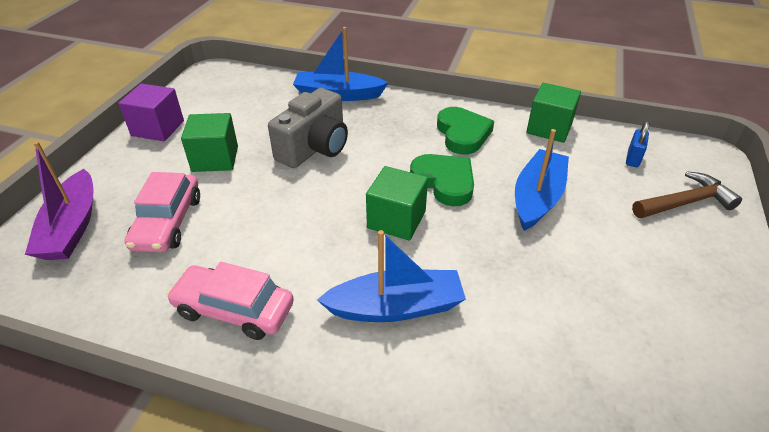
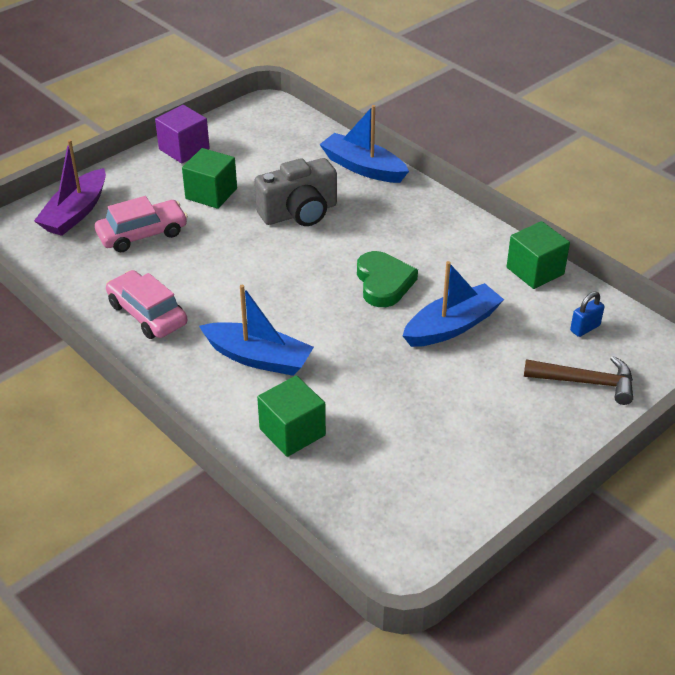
camera: 30 degrees right, 0 degrees up
(168, 222) = (142, 234): pink car -> pink car turned 150 degrees counterclockwise
(396, 220) = (314, 298): green cube -> green cube (292, 432)
(462, 134) = (443, 246): green heart -> none

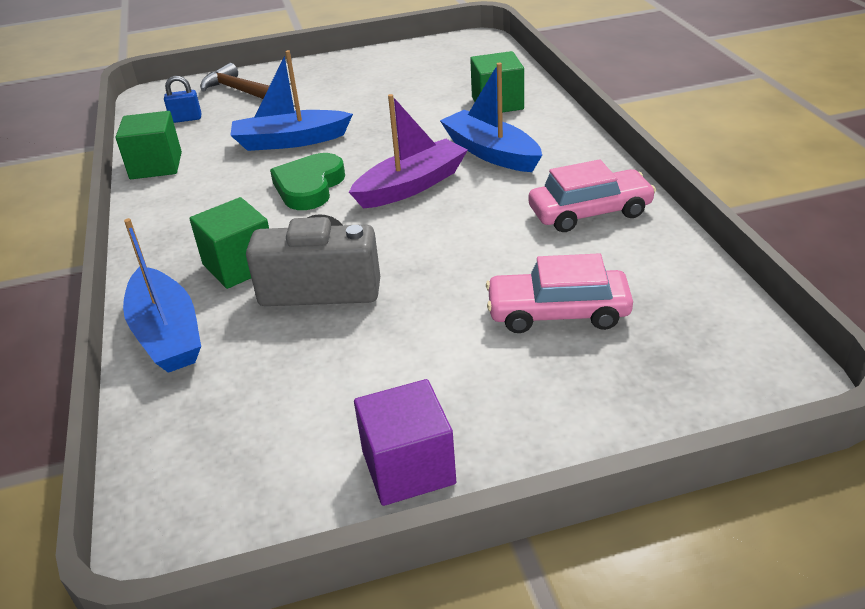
camera: 150 degrees left, 5 degrees down
(75, 213) = (657, 379): purple boat -> purple boat (411, 186)
(147, 314) = (590, 212): pink car -> pink car turned 90 degrees counterclockwise
(211, 194) = (419, 353): green cube -> green cube (239, 265)

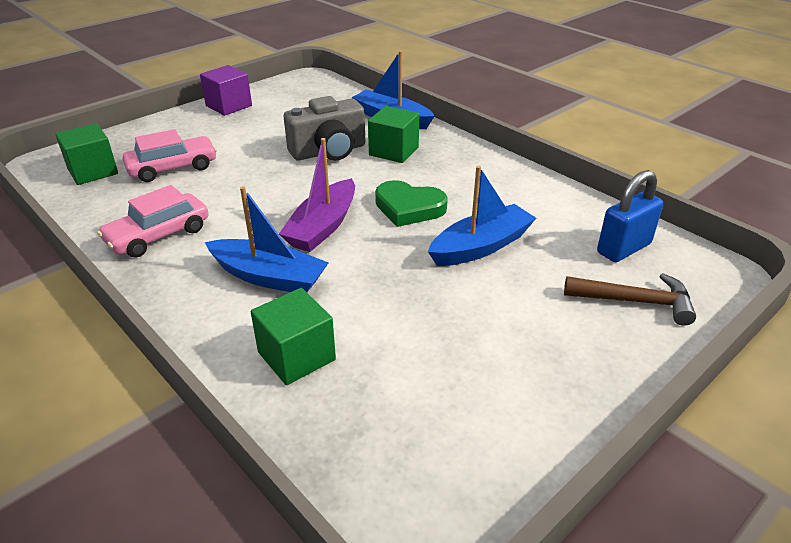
camera: 150 degrees right, 0 degrees up
(156, 165) = (563, 197): green cube -> green cube (93, 171)
(186, 119) = (623, 248): blue padlock -> blue padlock, size x1.74
(309, 187) = (409, 208): green heart -> green heart turned 120 degrees clockwise

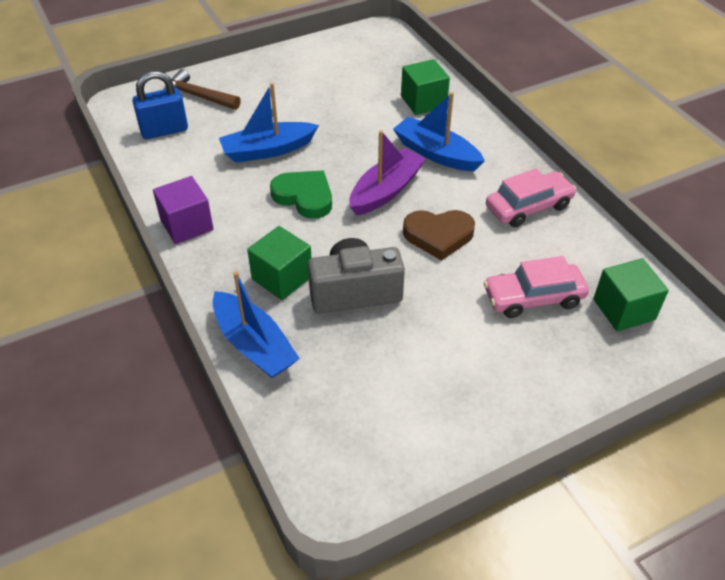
camera: 165 degrees left, 10 degrees up
(229, 106) = (475, 431): purple cube -> purple cube (187, 225)
(260, 197) = (438, 236): none -> brown heart

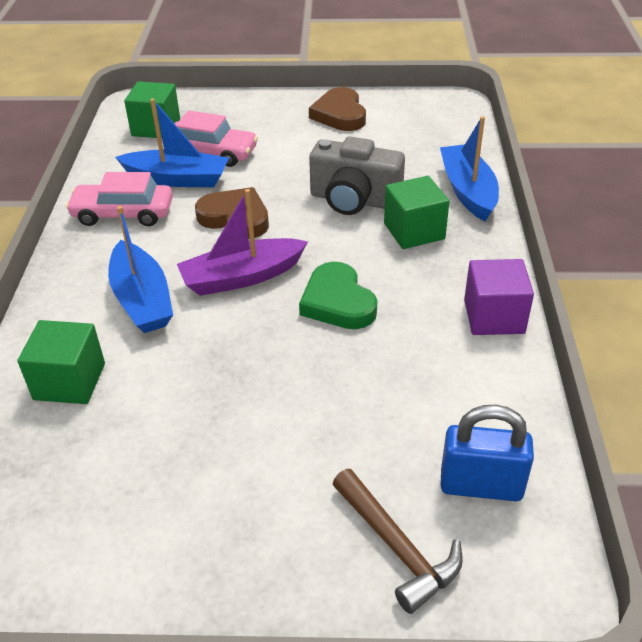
camera: 150 degrees left, 5 degrees down
(267, 150) = (341, 384): blue boat -> blue boat (177, 179)
(459, 414) = (340, 114): none -> brown heart

